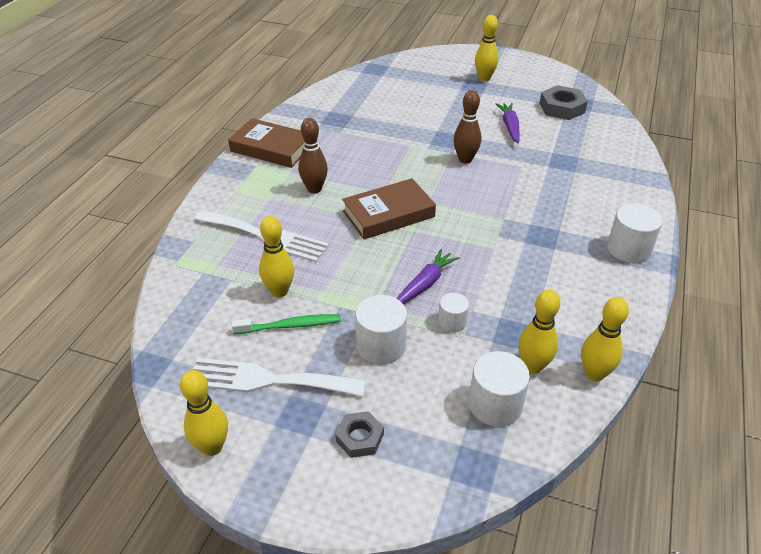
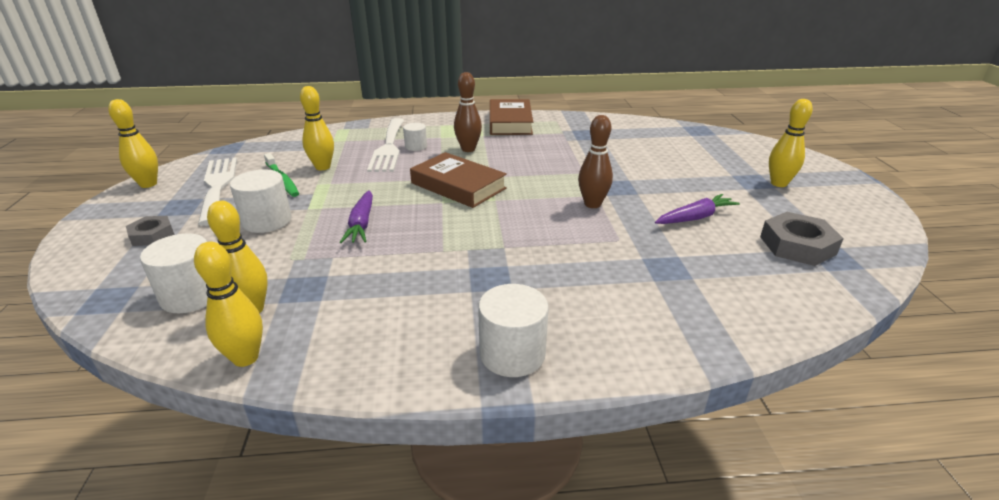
camera: 65 degrees right, 10 degrees down
(425, 284) = (361, 224): purple carrot -> purple carrot turned 75 degrees clockwise
(452, 322) = (310, 249): white cylinder -> white cylinder (416, 146)

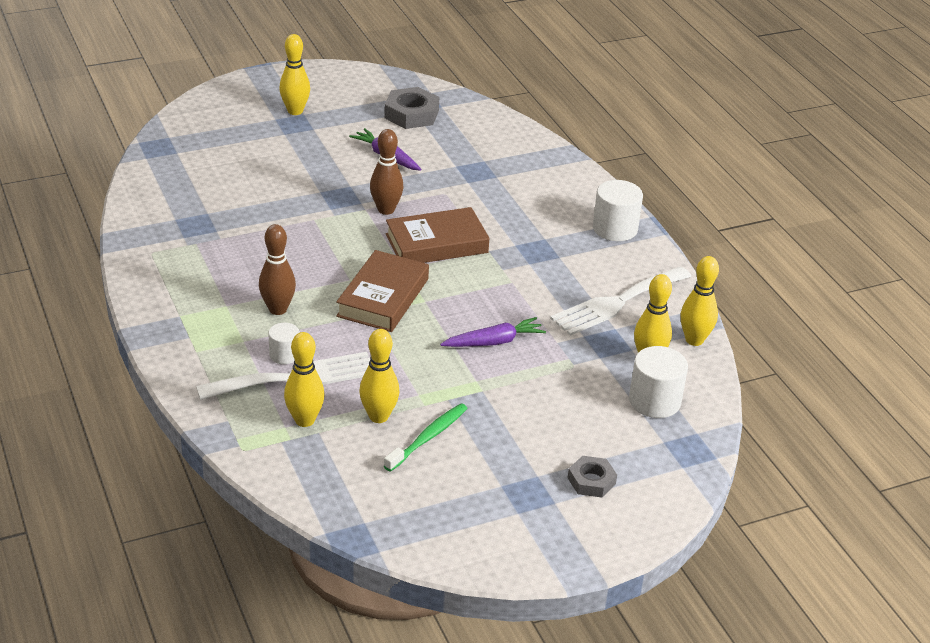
camera: 110 degrees left, 5 degrees up
(148, 184) = (493, 557): yellow bowling pin -> yellow bowling pin (304, 420)
(218, 186) = (469, 486): white fork -> white fork (617, 302)
(267, 221) = (522, 409): white cylinder -> none
(510, 122) = (169, 290): brown book -> brown book (436, 243)

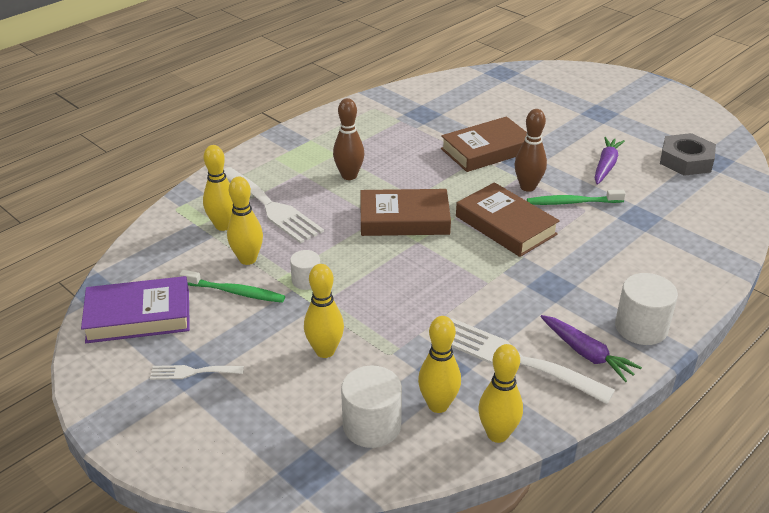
camera: 70 degrees right, 0 degrees up
(284, 354) = (296, 194): white cylinder -> white cylinder (306, 280)
(295, 111) = (617, 108): yellow bowling pin -> yellow bowling pin (325, 351)
(303, 210) = (486, 150): none -> brown book
(425, 513) = (138, 316): none -> purple book
(429, 196) = (572, 202): none -> green toothbrush
(494, 342) = (389, 294): purple carrot -> purple carrot (586, 354)
(533, 491) = (192, 372): none -> white fork
(591, 481) = (224, 407): grey nut -> none

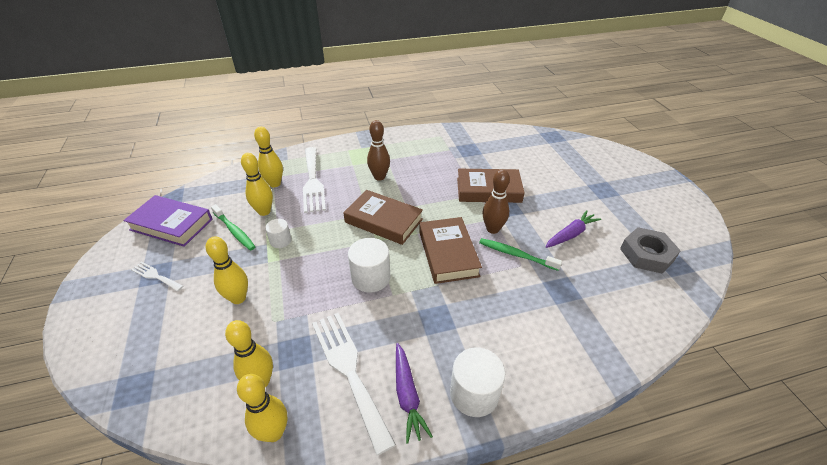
camera: 30 degrees right, 5 degrees up
(372, 425) = (205, 374): white cylinder -> white cylinder (371, 277)

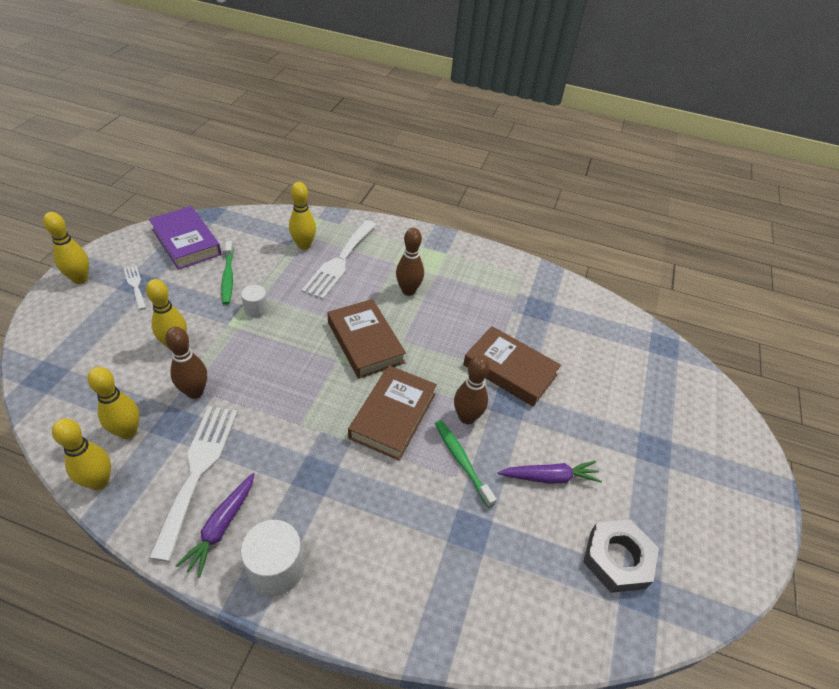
camera: 30 degrees right, 5 degrees up
(264, 211) = (269, 270): yellow bowling pin -> yellow bowling pin (80, 279)
(289, 320) = (195, 392): none -> brown bowling pin
(371, 277) = (297, 395): white cylinder -> none

